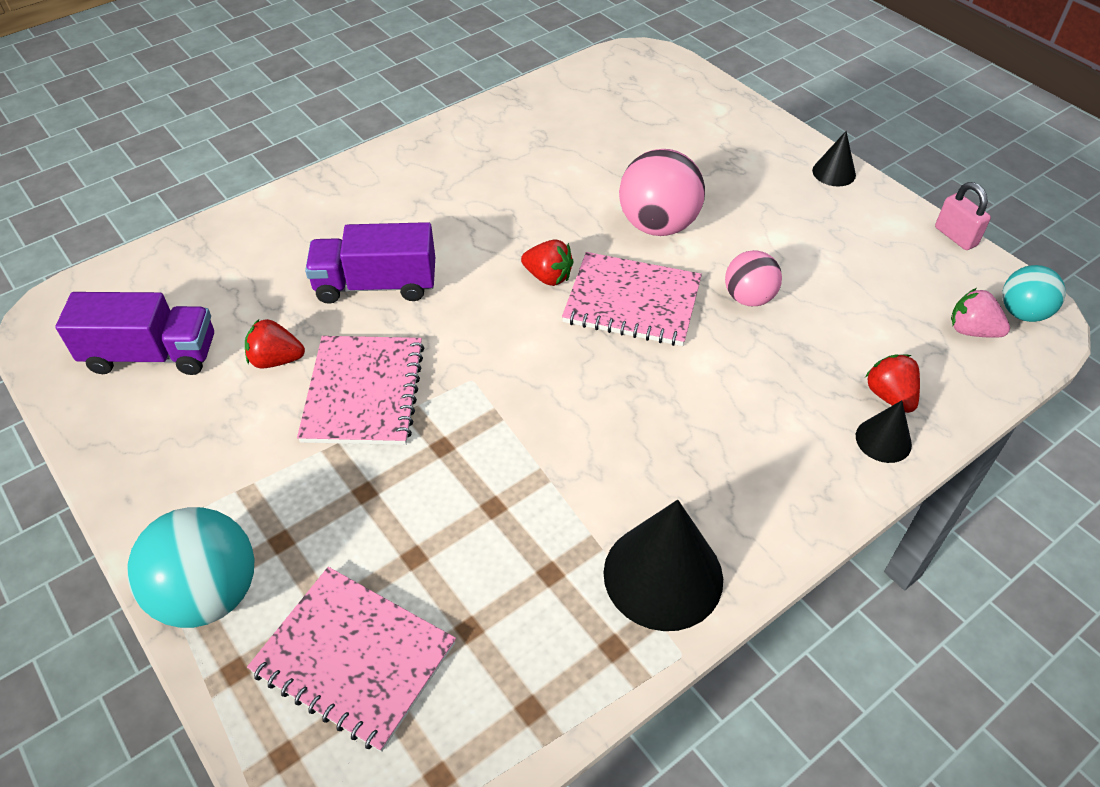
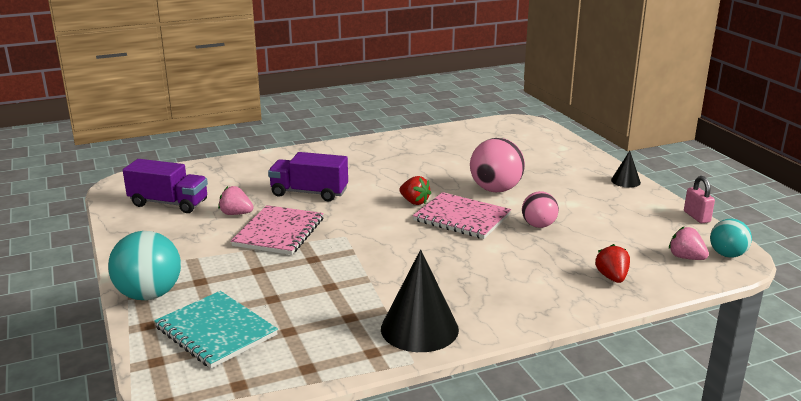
camera: 15 degrees right, 25 degrees down
(276, 360) = (236, 214): red strawberry -> pink strawberry
(354, 658) = (216, 331): pink notebook -> turquoise notebook
(883, 440) = (597, 295): black cone -> none

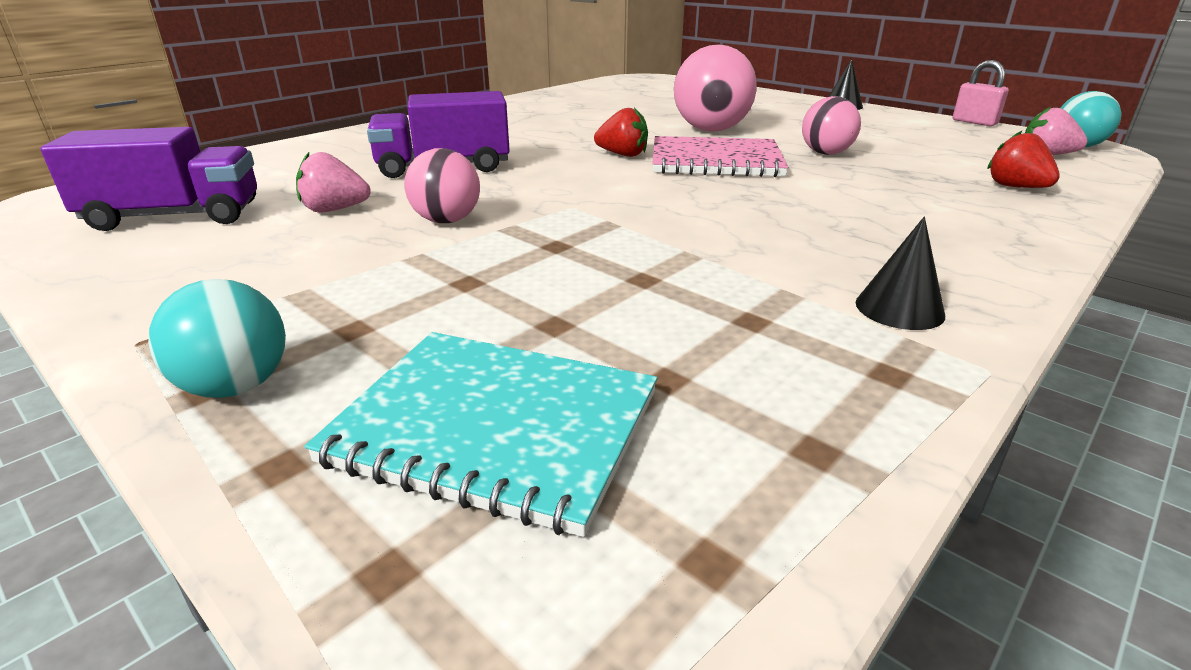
camera: 25 degrees left, 5 degrees up
(149, 295) = (236, 387): turquoise ball -> turquoise ball, size x0.61
(279, 232) = (446, 221): pink notebook -> pink ball
(419, 329) = (899, 308): black cone -> black cone, size x0.51

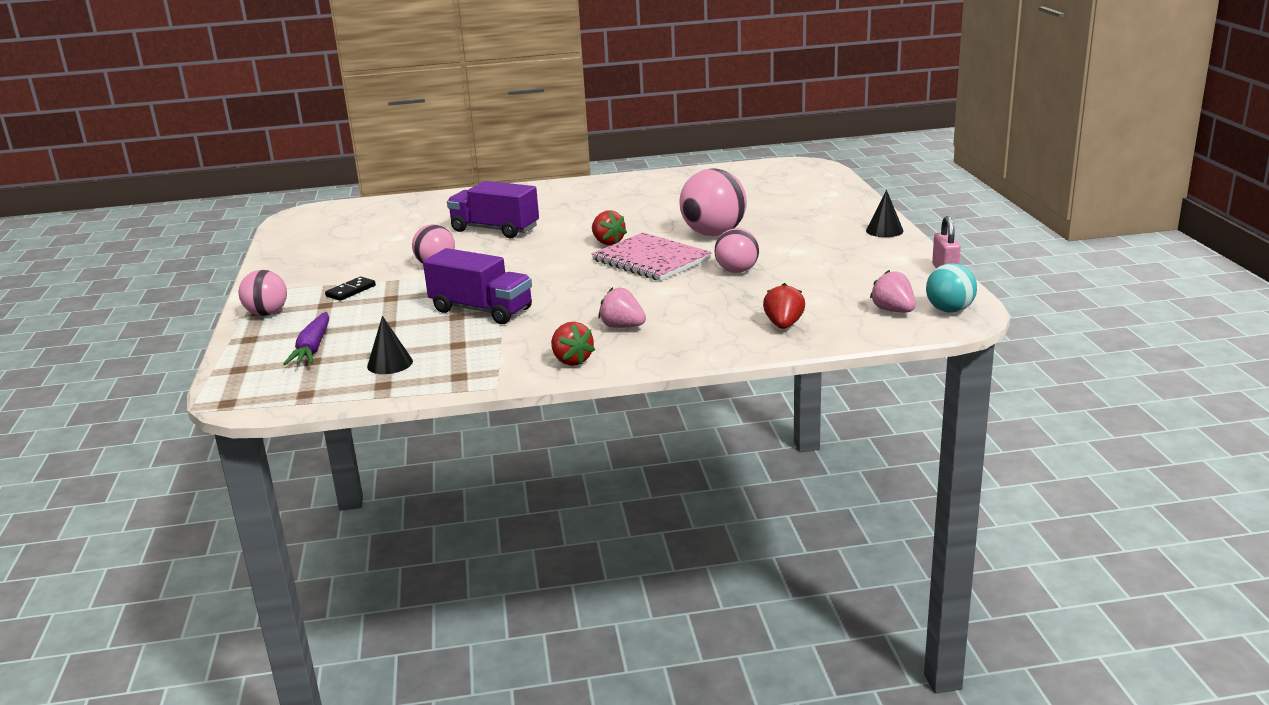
camera: 40 degrees right, 5 degrees down
(174, 216) = (338, 234): purple truck -> purple truck (481, 310)
(236, 387) = (267, 313): turquoise ball -> pink ball
(334, 210) = (402, 246): pink strawberry -> pink strawberry (622, 327)
(365, 291) = (351, 291): none -> black domino
(495, 427) = (312, 348): turquoise notebook -> purple carrot
(899, 308) = (524, 359): black cone -> black cone (390, 363)
(958, 289) = (571, 360): none -> red strawberry

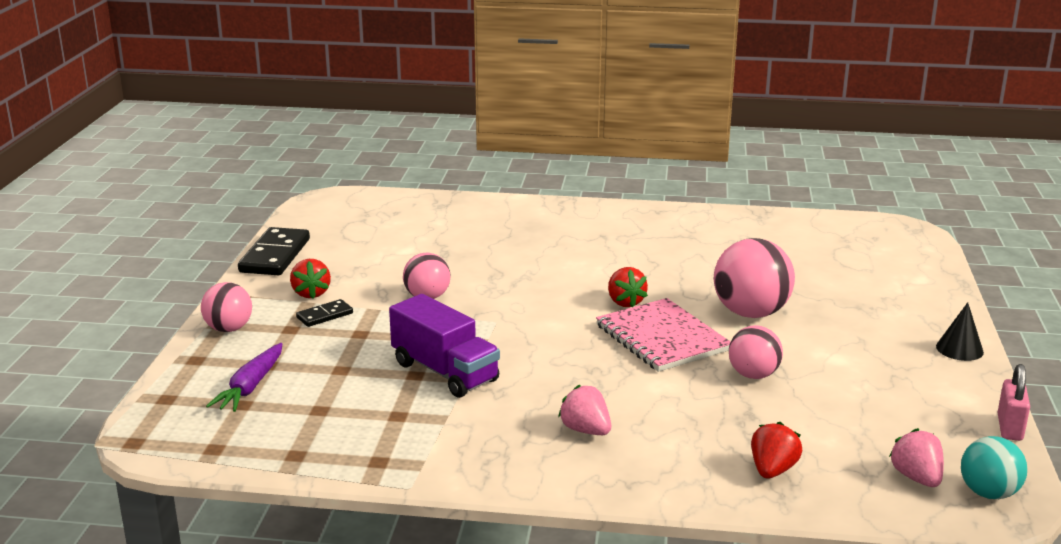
camera: 15 degrees right, 0 degrees up
(278, 258) = (275, 256): none -> black domino
(390, 363) = (316, 427): black cone -> none
(495, 229) = (511, 259): purple truck -> none
(571, 360) = (507, 468): red strawberry -> red strawberry (311, 293)

